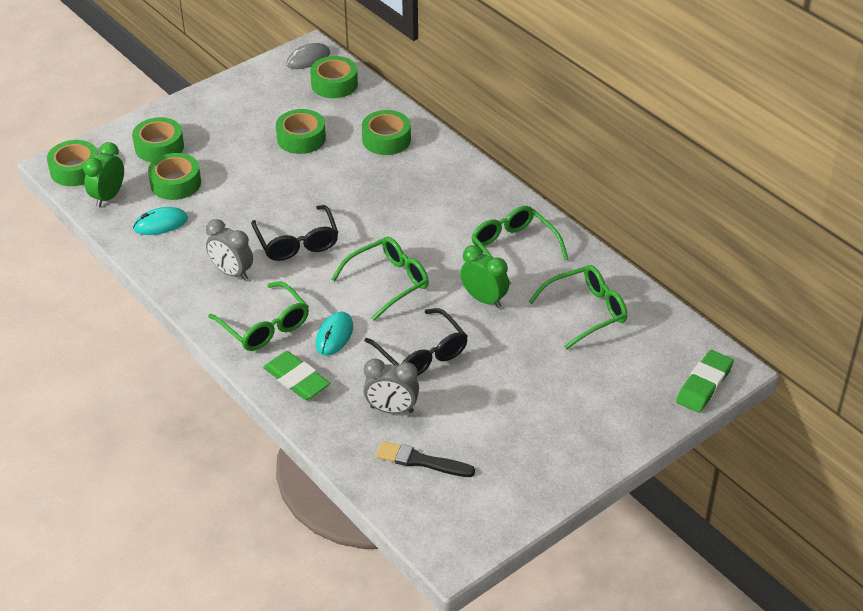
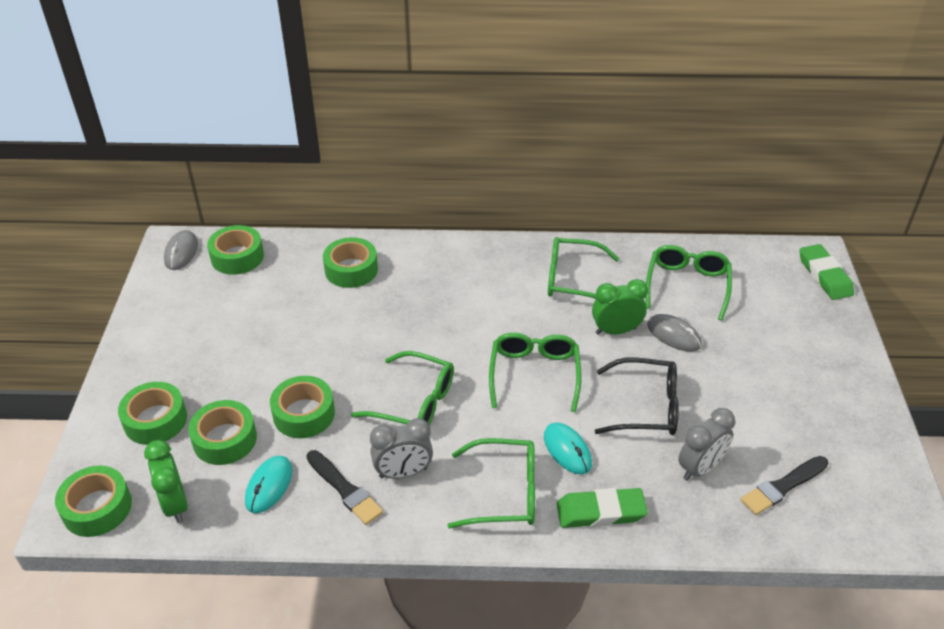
camera: 50 degrees left, 0 degrees up
(192, 256) = (344, 489): none -> black brush
(297, 242) = (415, 402): black glasses -> green glasses
(301, 138) = (279, 318): green tape -> green tape (304, 414)
(517, 332) = (673, 335): none -> grey mouse

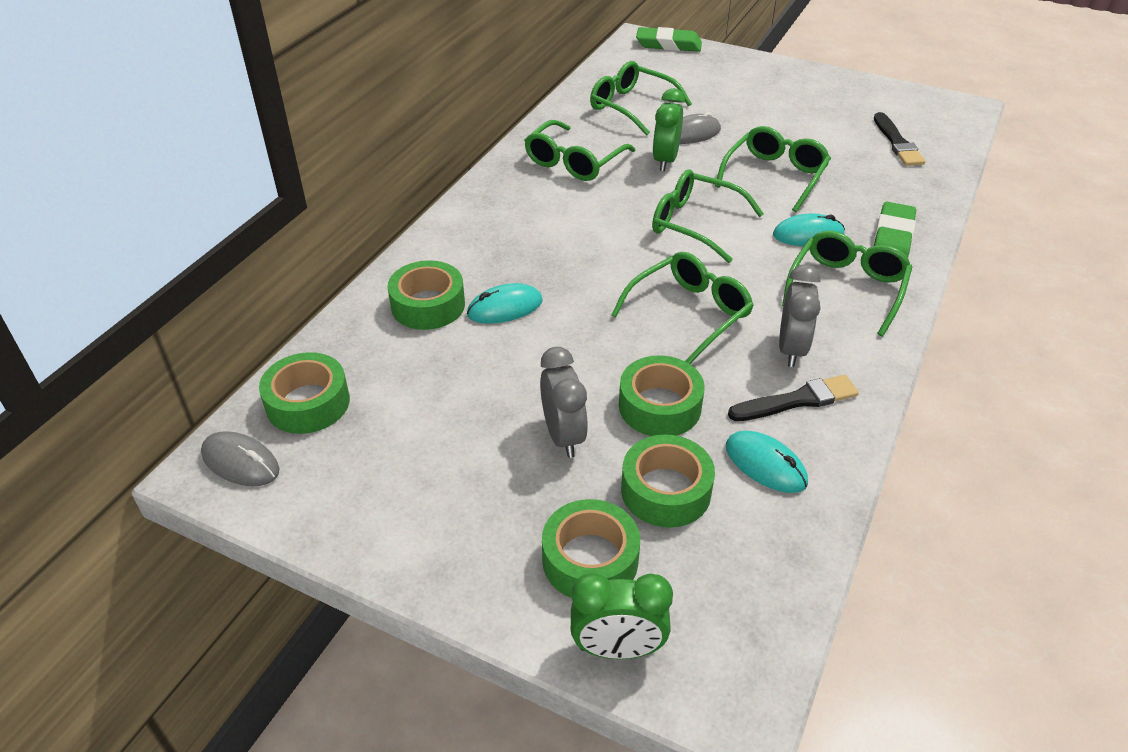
camera: 65 degrees left, 0 degrees up
(97, 508) = (732, 660): green tape -> none
(175, 504) = (760, 566): green clock -> green clock (617, 649)
(368, 305) = (505, 308): none -> turquoise mouse
(646, 407) = (775, 176): black glasses -> green glasses
(700, 468) = (861, 173): grey clock -> grey clock (563, 436)

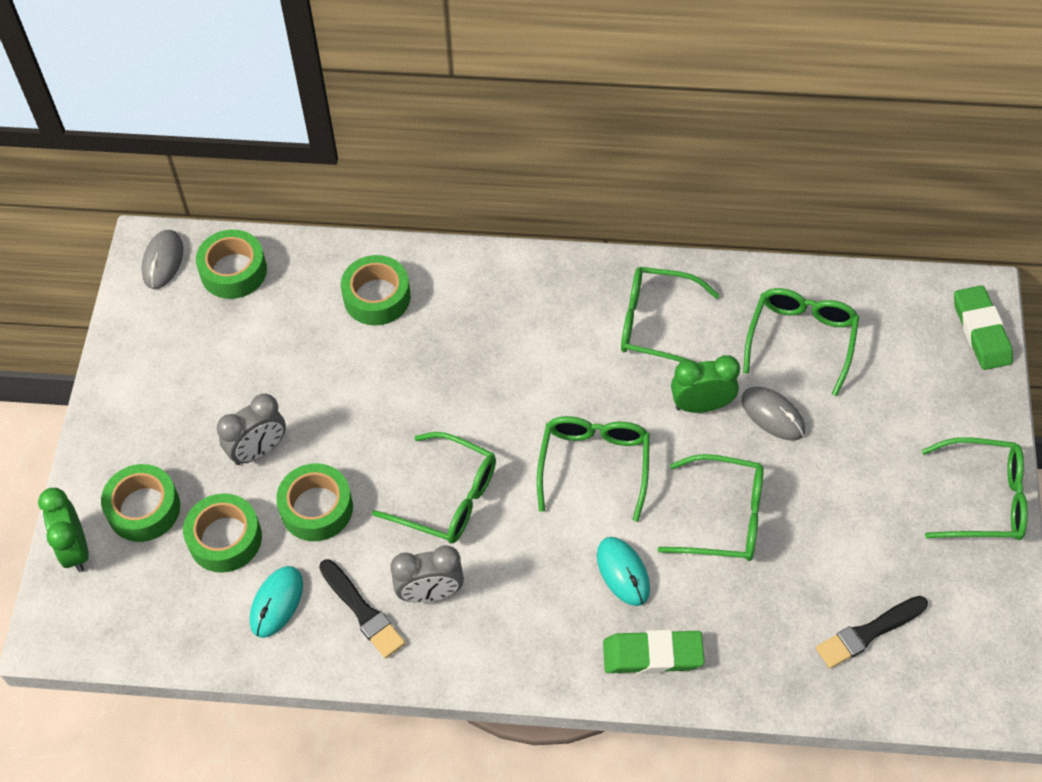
camera: 70 degrees right, 15 degrees up
(505, 308) = (396, 353): turquoise mouse -> none
(847, 288) = (545, 624): green glasses -> green glasses (983, 499)

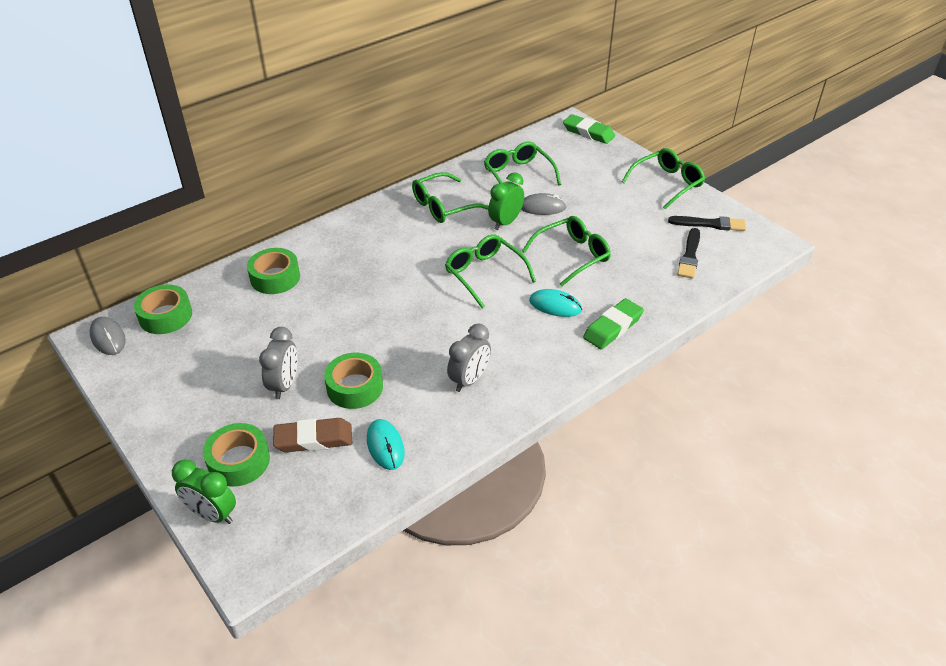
camera: 45 degrees left, 15 degrees down
(225, 538) = (313, 439): green tape -> brown eraser
(362, 611) = (442, 414): black brush -> black brush (710, 224)
(448, 498) = (426, 334): green glasses -> none

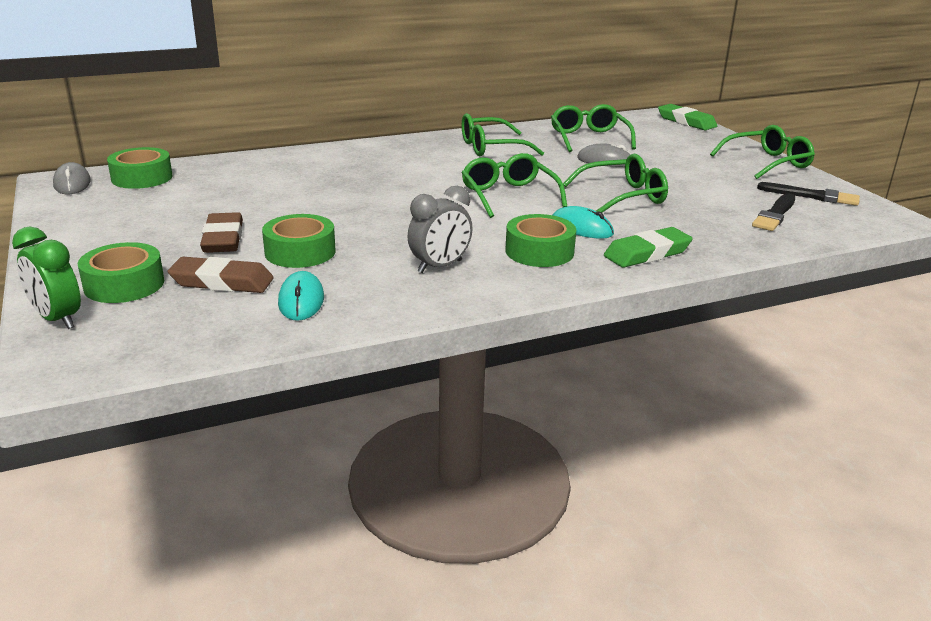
camera: 15 degrees right, 15 degrees down
(275, 277) = (274, 169): green tape -> green tape (539, 251)
(284, 385) = (223, 239): grey clock -> brown eraser
(505, 222) = (555, 165): green clock -> none

